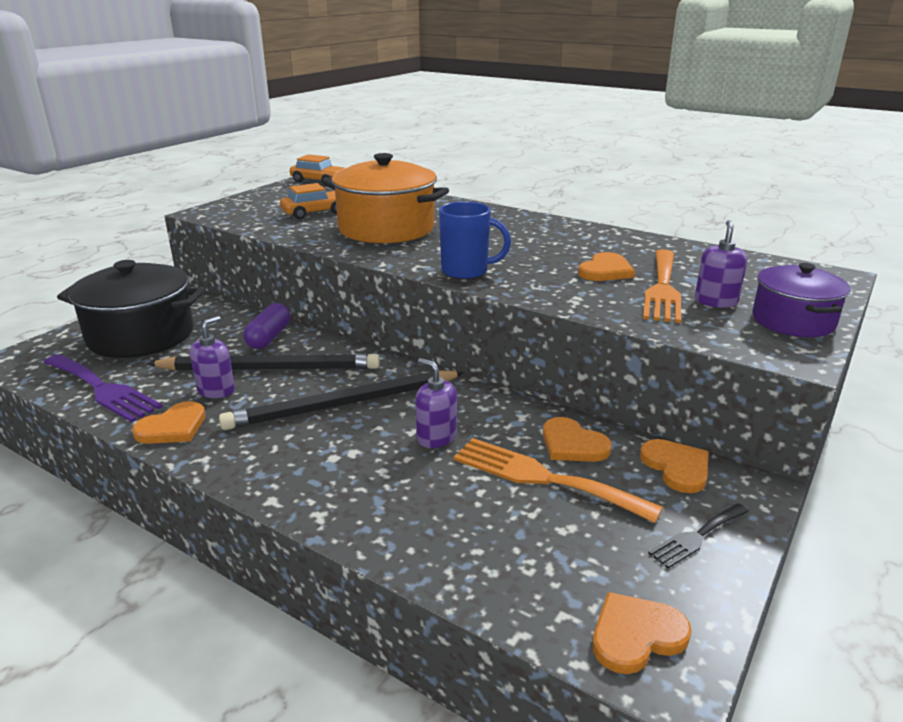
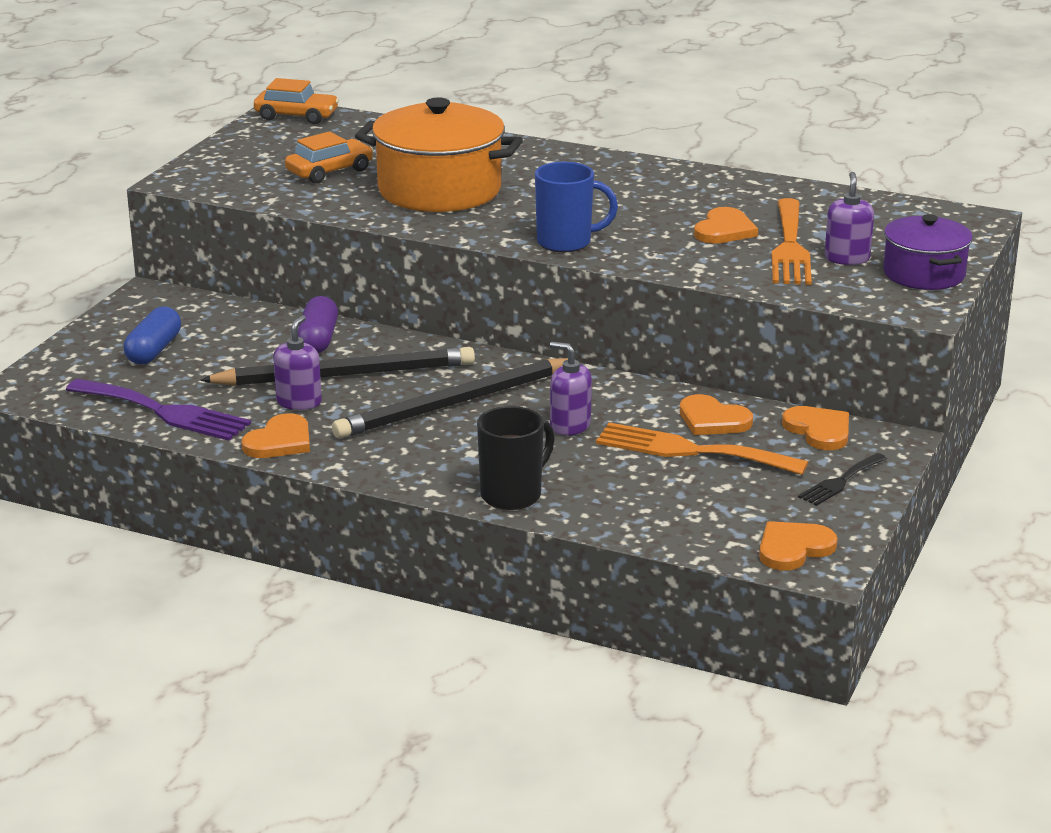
camera: 10 degrees left, 0 degrees up
(141, 335) = (154, 350): black pot -> blue capsule
(348, 513) = (513, 494): none -> black mug

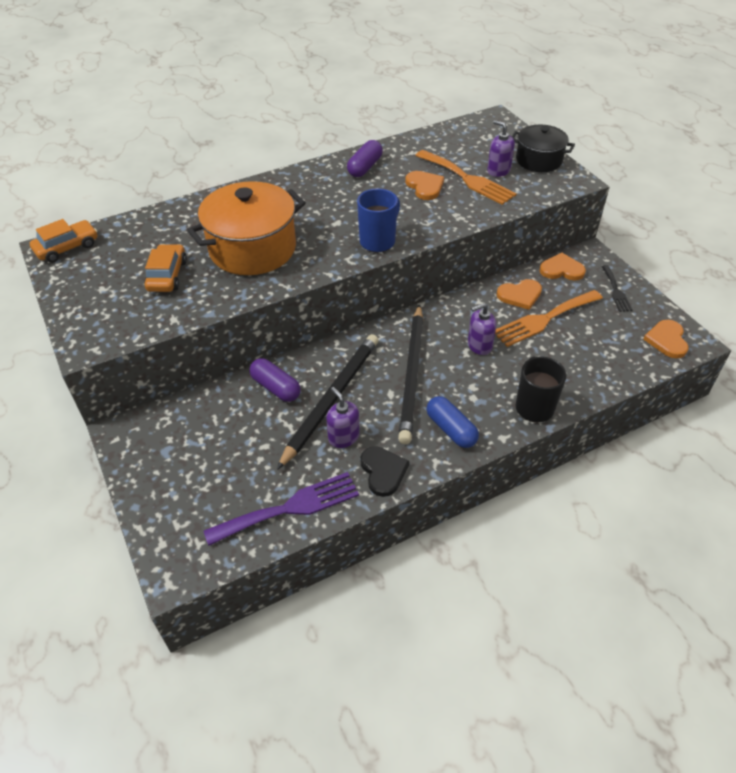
camera: 50 degrees left, 20 degrees up
(154, 350) = (201, 470): blue capsule -> blue capsule (451, 429)
(280, 441) = (383, 471): orange heart -> black heart
(699, 187) = (365, 167): none -> purple capsule
(924, 274) = (538, 160): purple pot -> black pot

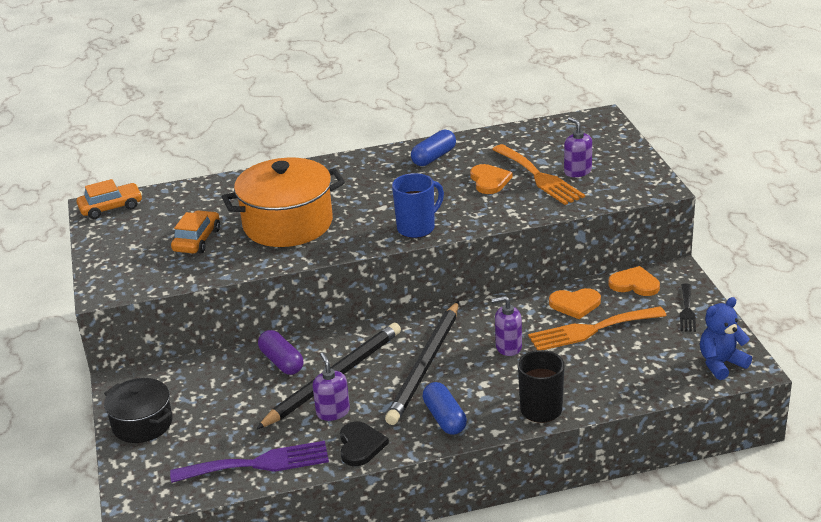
camera: 15 degrees right, 15 degrees down
(365, 167) = (434, 157): purple capsule -> blue capsule
(538, 160) = (628, 164): black pot -> black pot (142, 424)
(667, 340) = (721, 364): orange heart -> blue teddy bear

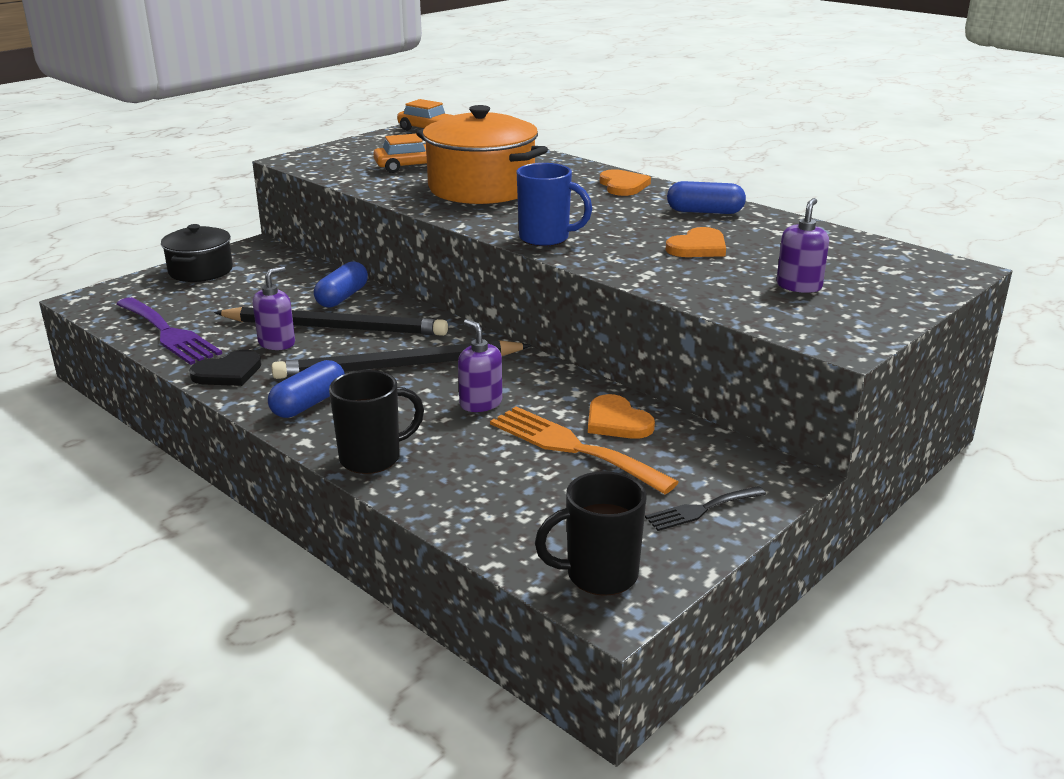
camera: 55 degrees right, 5 degrees down
(281, 362) = (342, 297): purple capsule -> blue capsule
(539, 177) = (749, 269): orange fork -> none
(634, 284) = (714, 451): orange heart -> orange heart (623, 185)
(721, 364) = (599, 575): blue teddy bear -> black mug

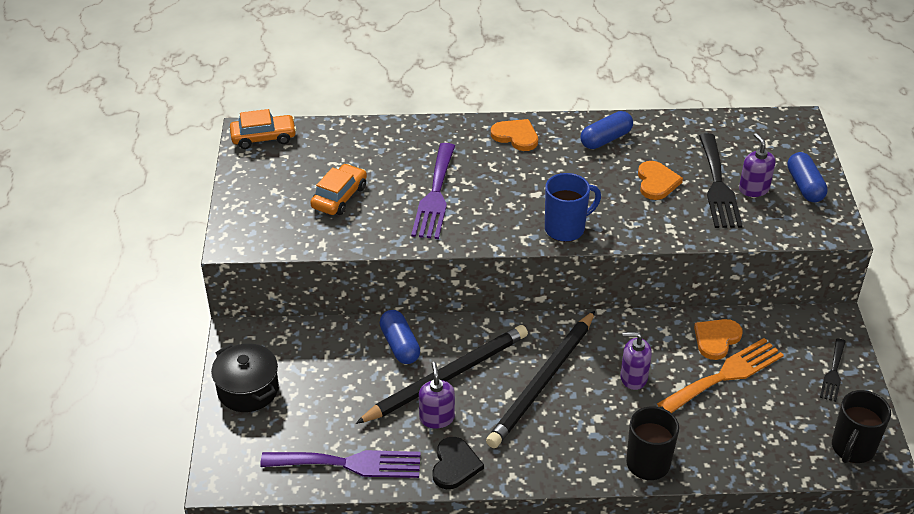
camera: 45 degrees left, 15 degrees up
(309, 403) = (547, 451): blue capsule -> blue capsule (804, 186)
(481, 188) = (435, 195): orange pot -> purple fork
(573, 447) = (725, 375): orange fork -> orange fork turned 150 degrees clockwise
(617, 421) = (716, 339): orange heart -> orange heart turned 120 degrees clockwise
(761, 270) = (718, 186): none -> black fork

